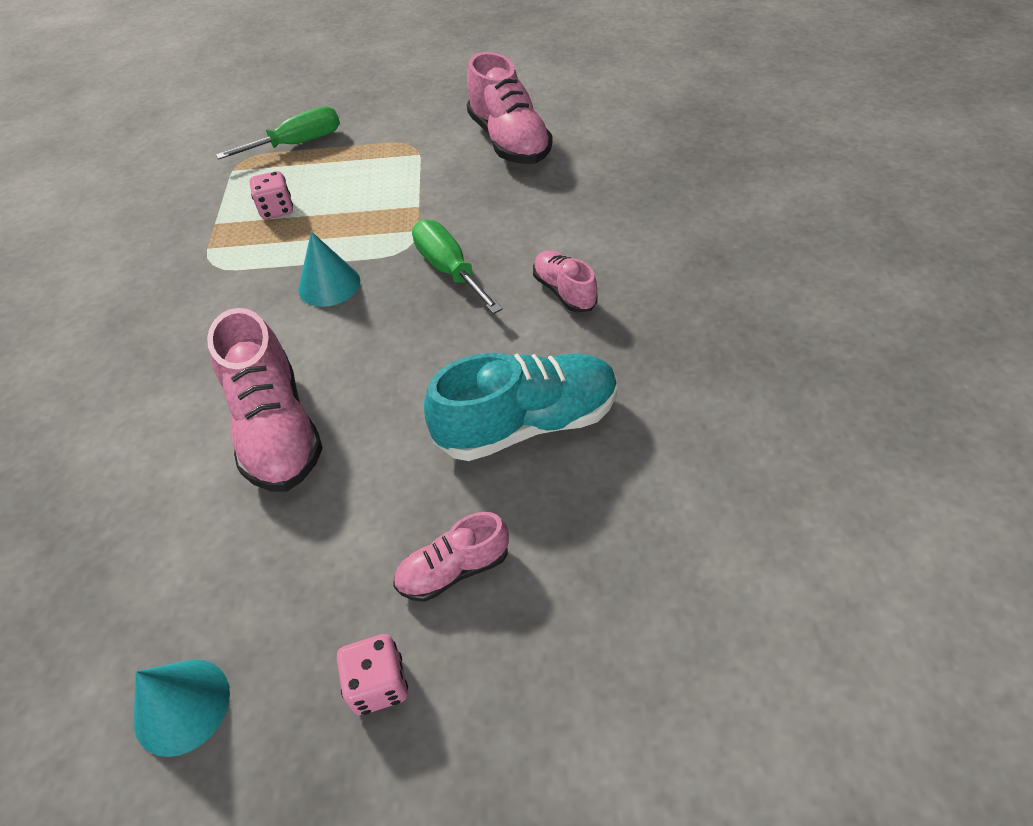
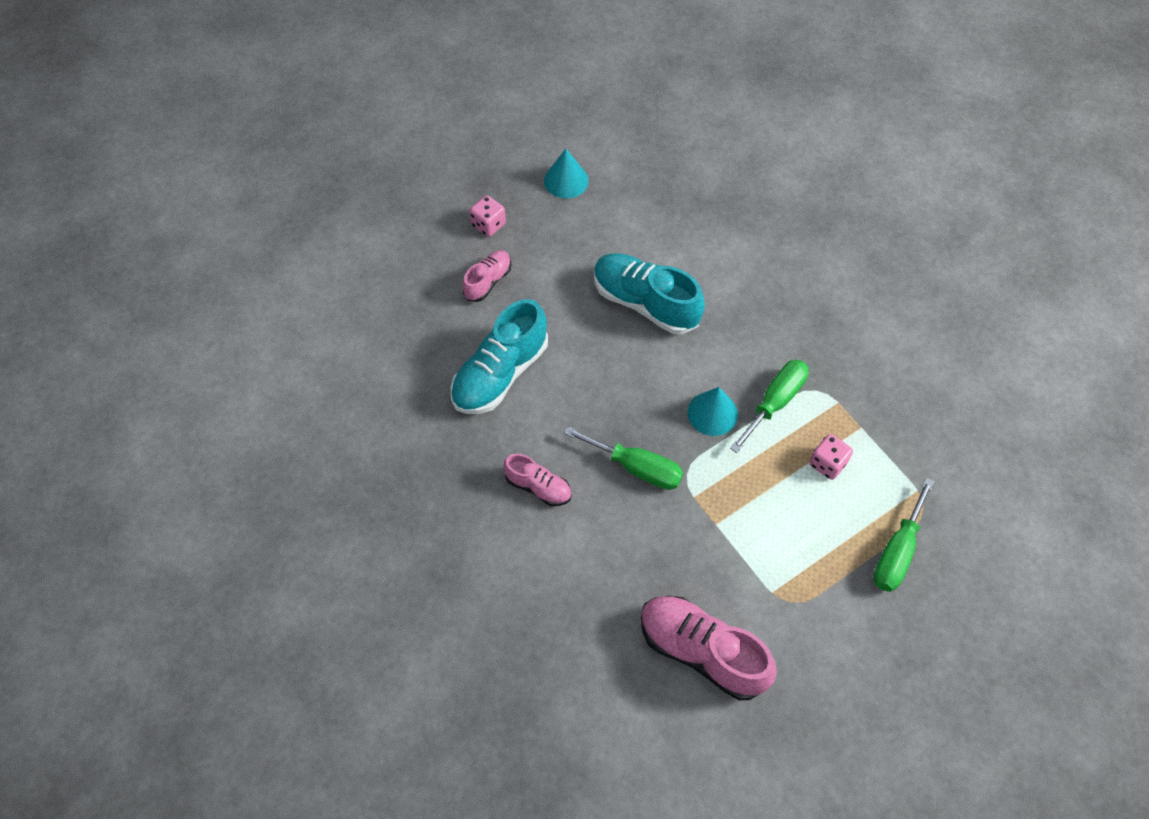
camera: 145 degrees right, 10 degrees up
(261, 270) = (775, 402): none -> green screwdriver
(276, 428) = (645, 303): pink shoe -> turquoise shoe

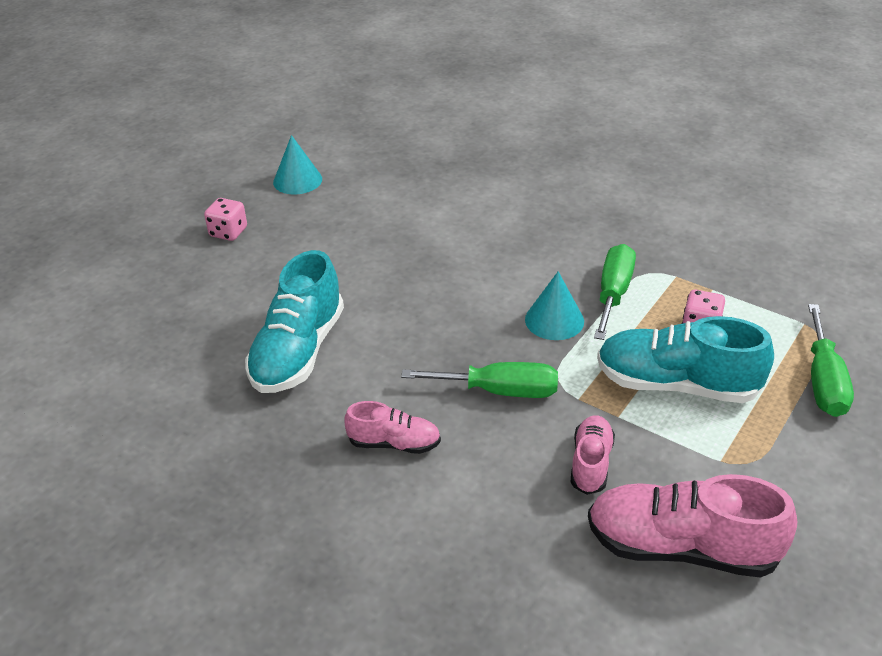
camera: 20 degrees left, 20 degrees down
(488, 281) = (248, 277): pink shoe -> pink shoe (591, 463)
(645, 303) = (431, 251): turquoise shoe -> turquoise shoe (676, 384)

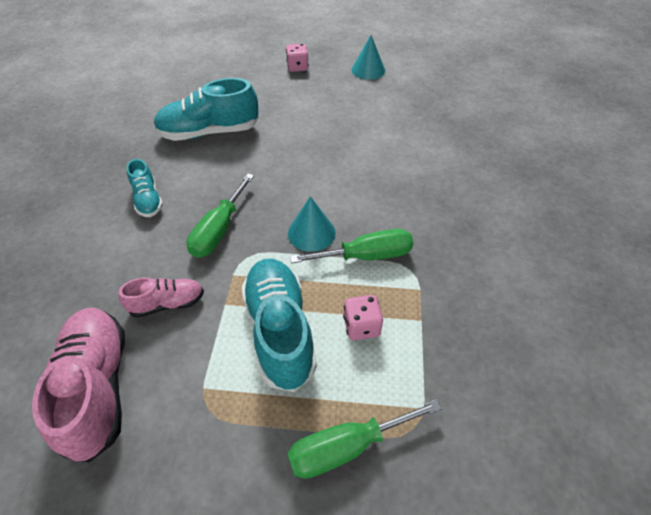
camera: 60 degrees right, 10 degrees up
(394, 443) = (148, 200): pink shoe -> turquoise shoe
(499, 391) = (219, 230): green screwdriver -> green screwdriver turned 45 degrees clockwise

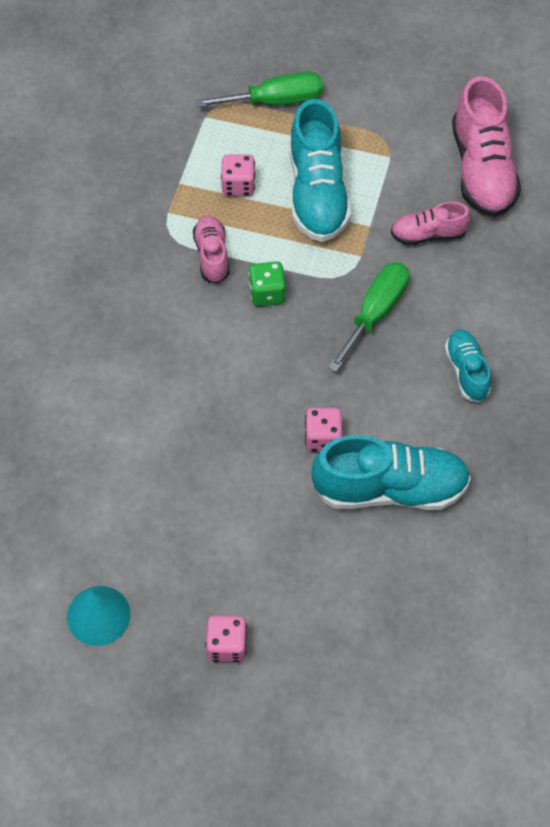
camera: 170 degrees left, 10 degrees up
(255, 151) = (323, 438): none -> pink dice
(311, 233) = (267, 293): turquoise cone -> green dice
(366, 256) = (212, 255): green screwdriver -> pink shoe

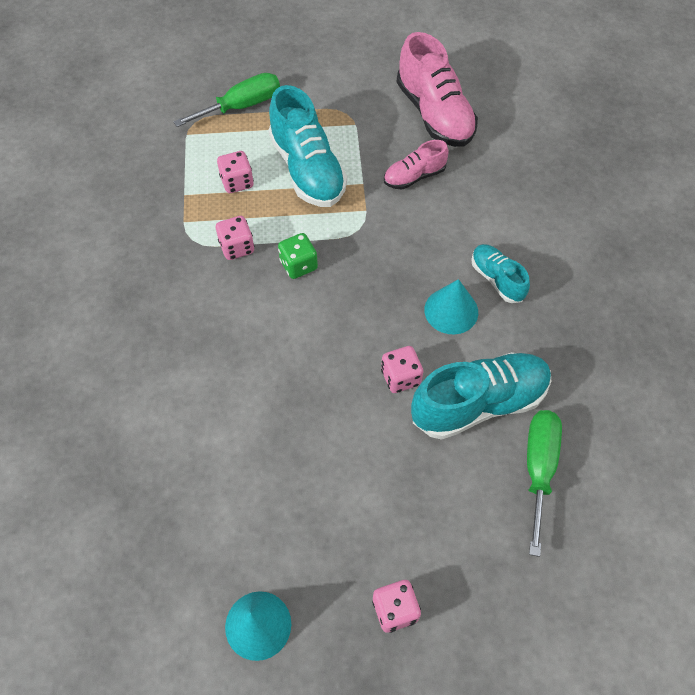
camera: 20 degrees left, 0 degrees up
(212, 255) = (237, 247): pink shoe -> pink dice
(375, 313) = (399, 254): green screwdriver -> green screwdriver (538, 468)
(403, 388) = (451, 310): none -> turquoise cone

